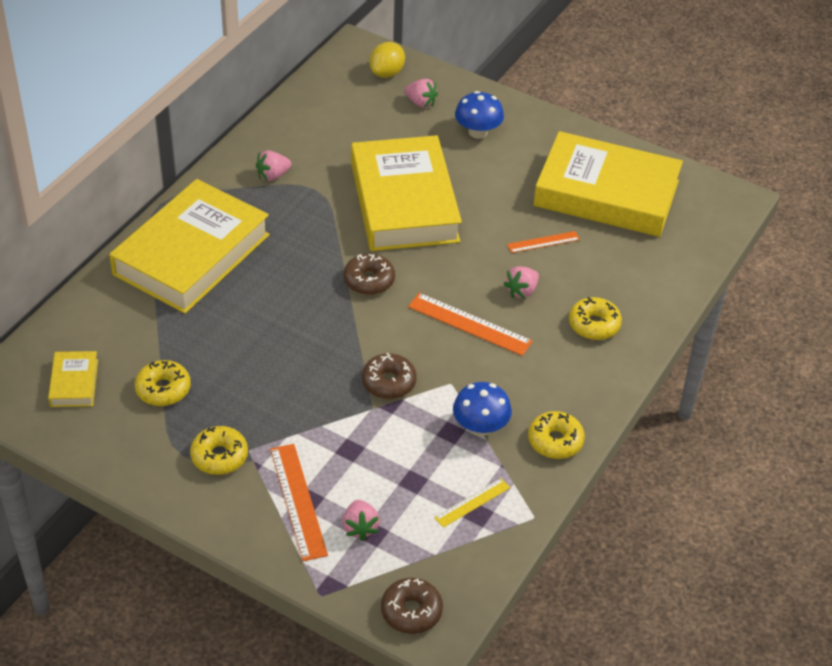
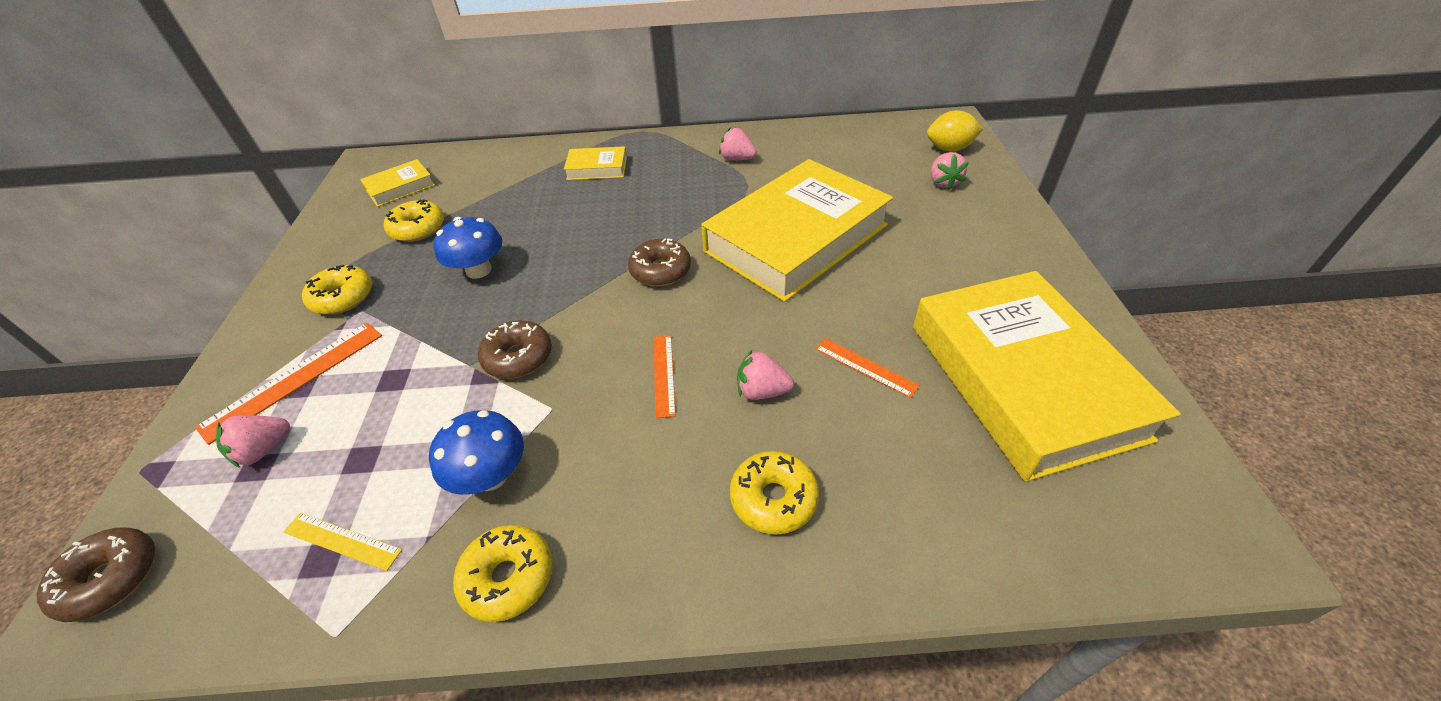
camera: 60 degrees right, 0 degrees up
(191, 254) = (597, 168): yellow book -> yellow book, size x0.42
(469, 324) = (664, 374): orange ruler -> orange ruler, size x0.60
(478, 132) = (961, 233): blue mushroom -> blue mushroom (479, 270)

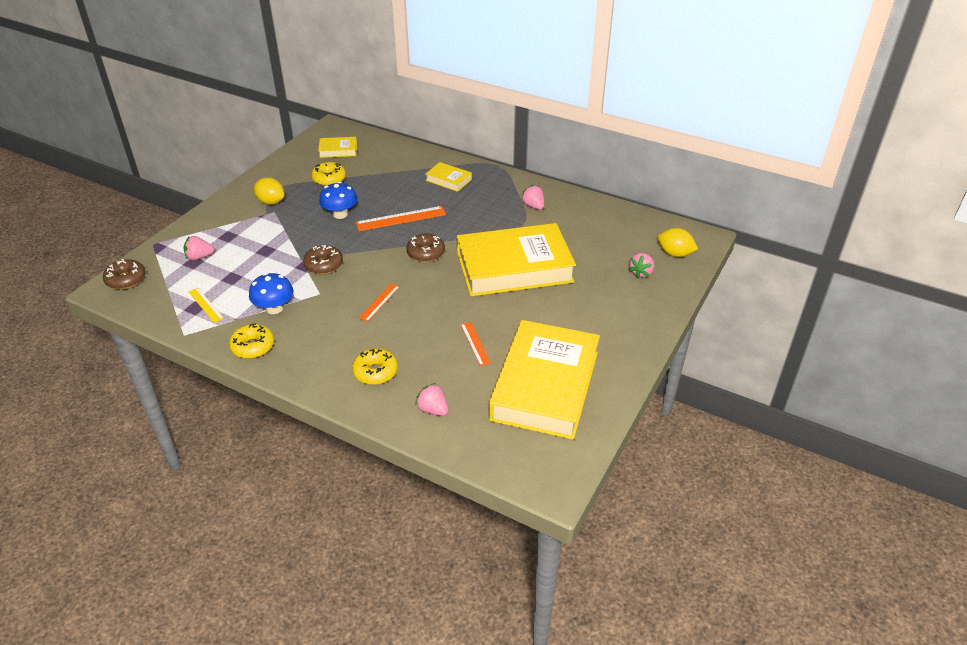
camera: 30 degrees right, 5 degrees down
(294, 379) = (228, 232): orange ruler -> orange ruler (401, 218)
(343, 298) = (271, 202): yellow donut -> yellow lemon
(762, 391) = (415, 330): pink strawberry -> pink strawberry (433, 410)

